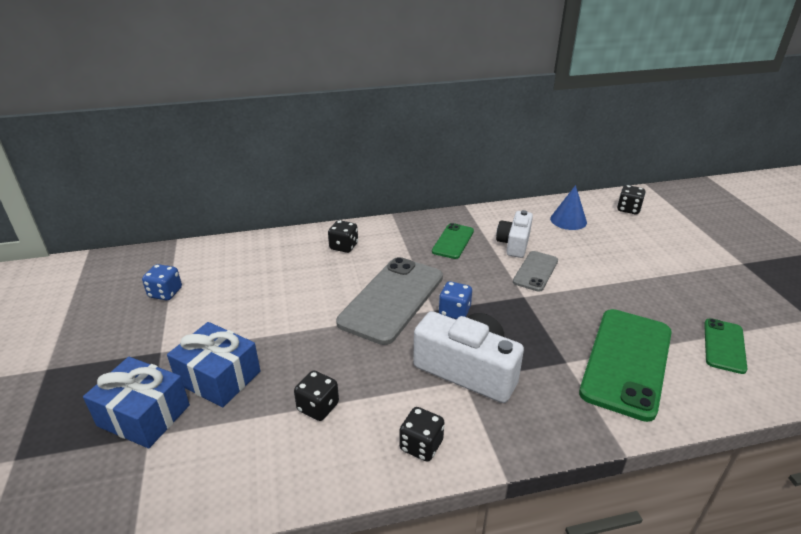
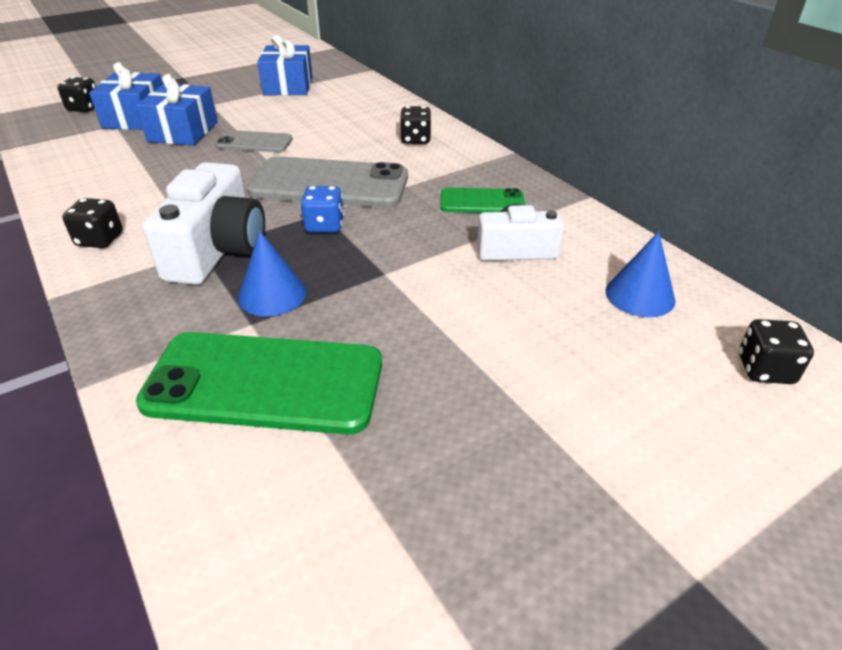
camera: 70 degrees right, 5 degrees up
(165, 293) = (288, 86): blue dice -> blue gift
(318, 407) = (150, 180): black dice -> black dice (84, 108)
(535, 271) = (454, 276): grey phone -> grey phone (254, 142)
(535, 348) = (272, 294): none -> blue cone
(724, 346) = (345, 515): green phone -> none

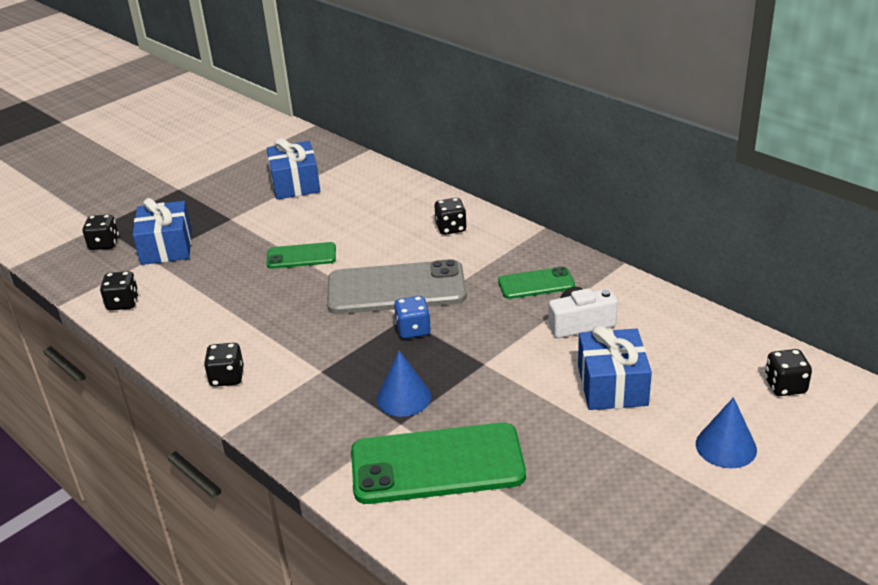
camera: 10 degrees left, 5 degrees down
(59, 156) = (123, 303): none -> black dice
(183, 132) = (225, 255): blue gift -> blue gift (612, 385)
(217, 250) = (335, 368): white camera -> none
(254, 142) = (301, 256): grey phone -> green phone
(640, 295) = (686, 345): blue cone -> blue cone (726, 446)

